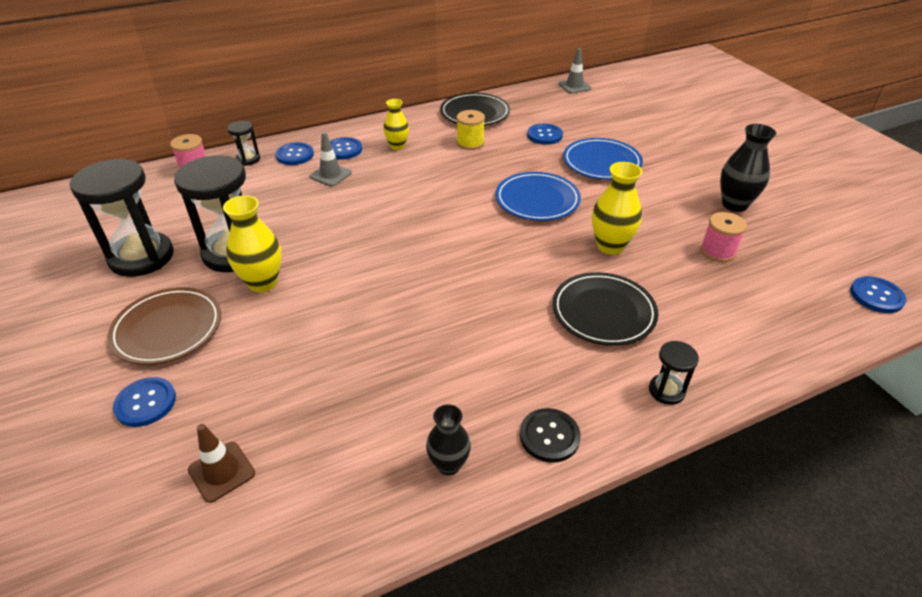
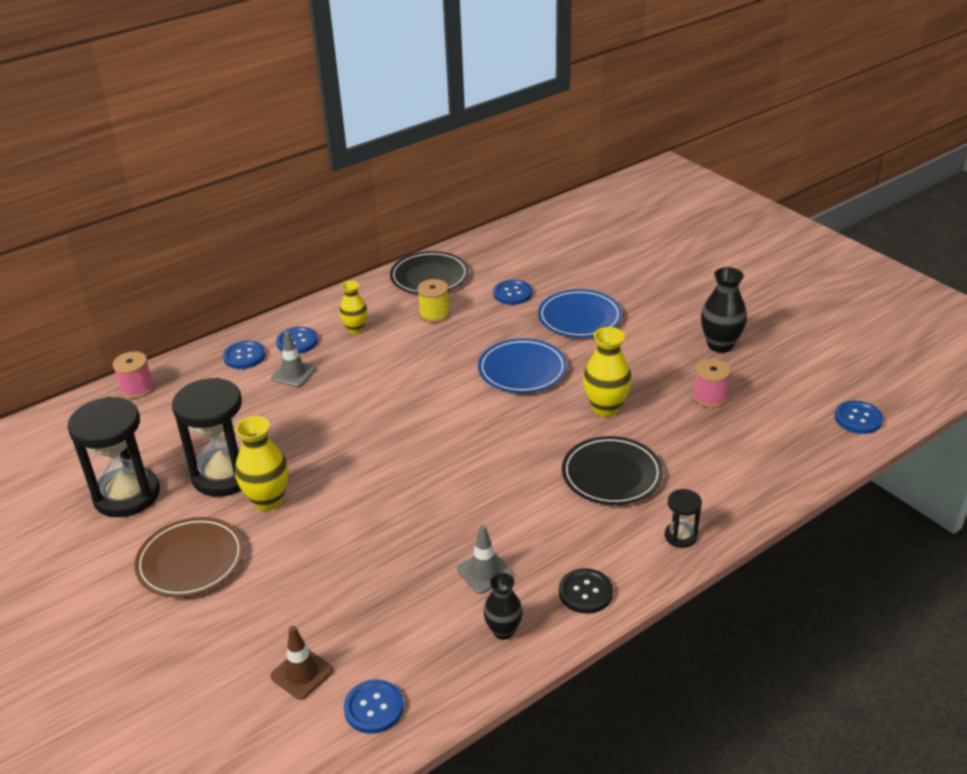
camera: 10 degrees left, 5 degrees down
(145, 403) = (202, 630): blue button -> blue button (374, 708)
(248, 159) = (193, 369): black hourglass -> none
(574, 86) = (531, 227): grey traffic cone -> grey traffic cone (484, 572)

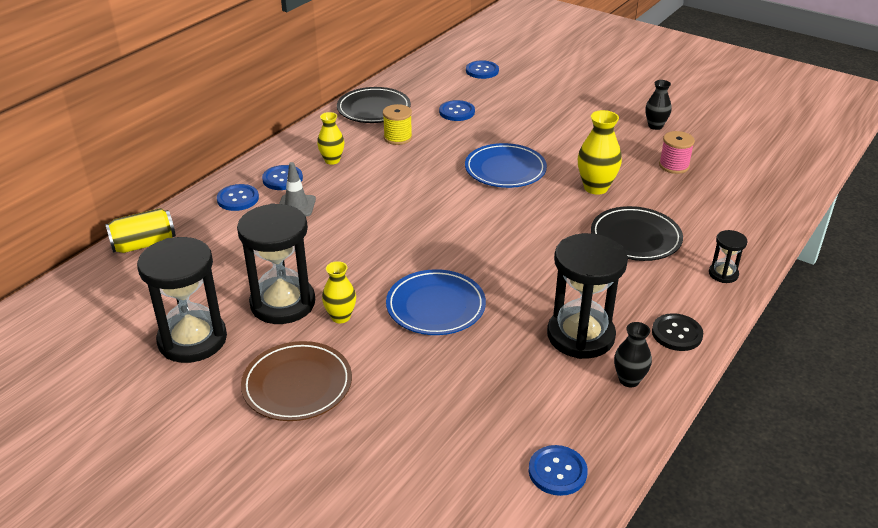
camera: 20 degrees left, 0 degrees up
(137, 389) = (144, 244): pink spool -> yellow can
(268, 500) = (340, 317): yellow vase -> yellow vase, size x0.65
(302, 673) = (471, 459): brown traffic cone -> none
(484, 572) = (580, 336): grey traffic cone -> black hourglass
(579, 318) = (527, 122): blue plate -> blue plate (435, 306)
(720, 345) = (655, 126): black vase -> black vase, size x0.65
(858, 419) = (796, 162): blue button -> blue button (482, 71)

